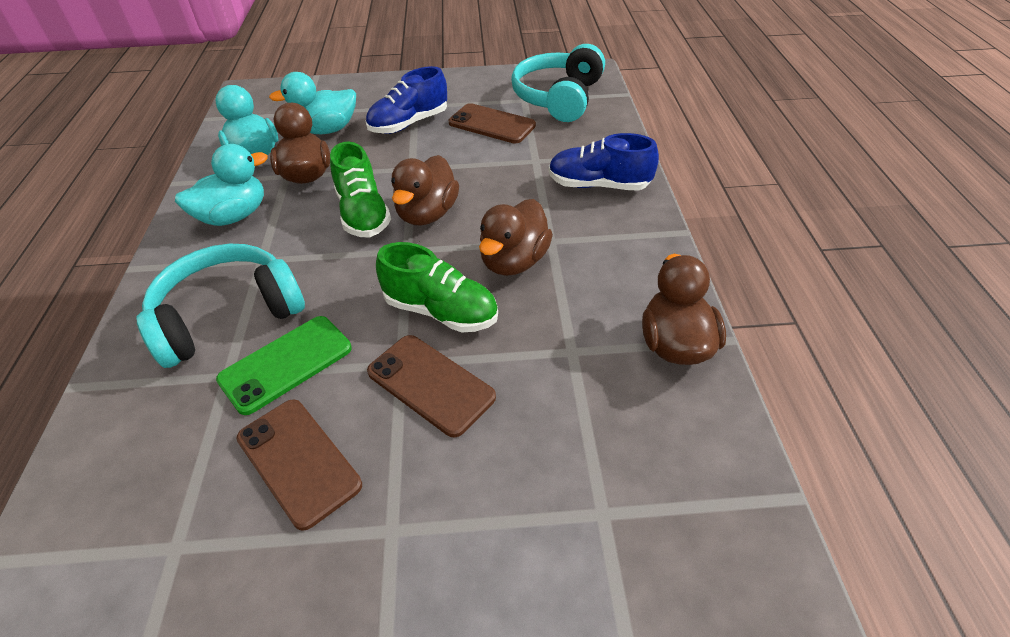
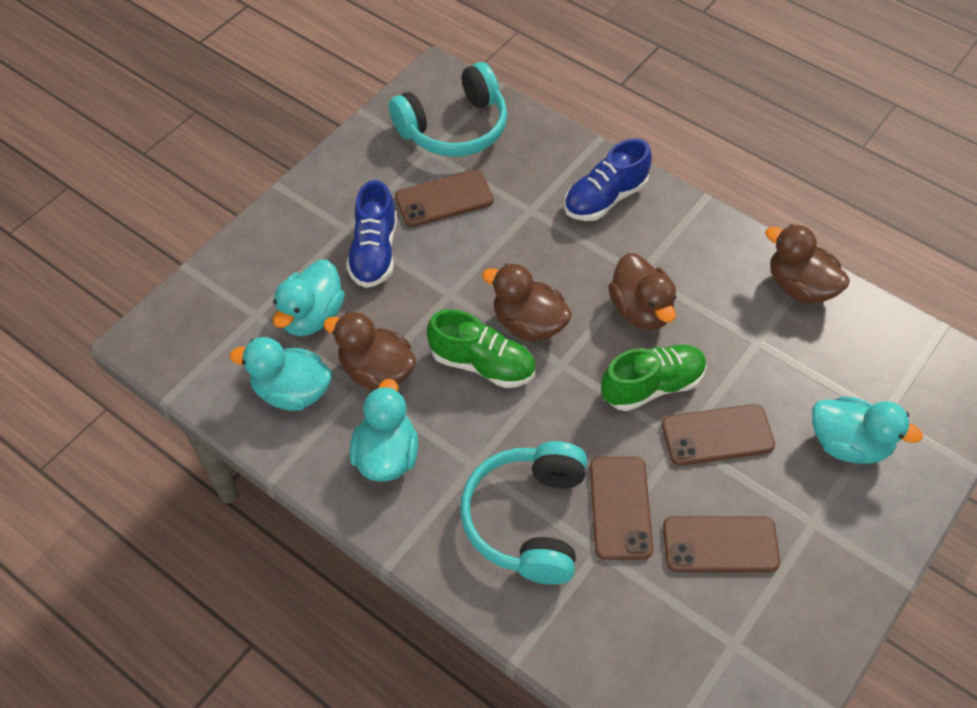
camera: 50 degrees left, 10 degrees up
(286, 364) = (620, 507): green phone -> brown phone
(427, 214) = (528, 323): brown duck -> brown duck turned 150 degrees clockwise
(528, 500) = (848, 444): none -> turquoise duck
(558, 98) = (454, 128): turquoise headphones -> turquoise headphones turned 90 degrees counterclockwise

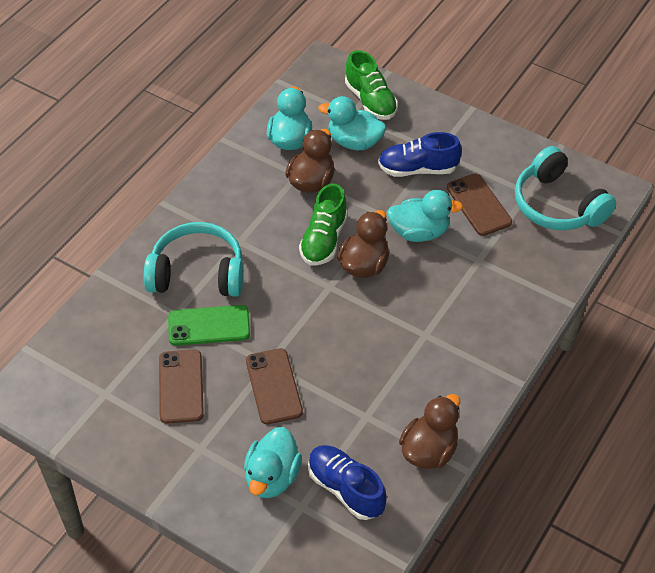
camera: 85 degrees right, 5 degrees down
(386, 455) = (244, 194): turquoise duck -> turquoise duck (419, 232)
(605, 198) = (501, 309): blue shoe -> blue shoe (345, 489)
(620, 507) = (209, 325): brown phone -> green phone
(641, 310) = (387, 336): brown duck -> none
(652, 386) = (315, 344): green shoe -> green shoe (370, 101)

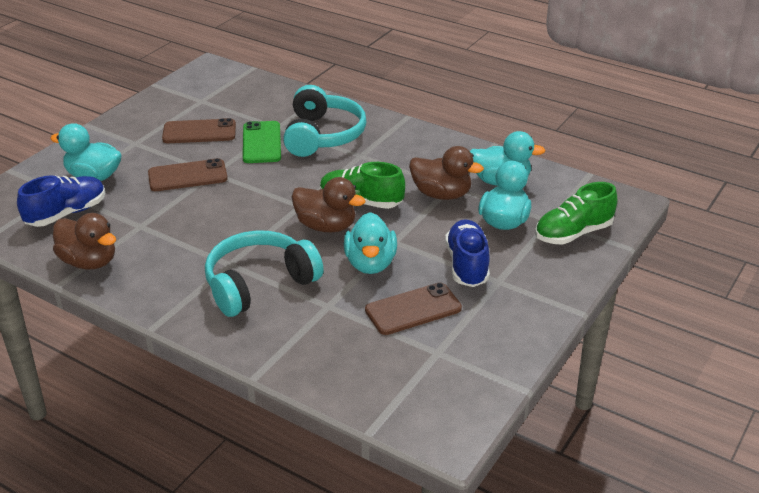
camera: 90 degrees right, 15 degrees down
(557, 205) = (415, 377): turquoise headphones -> turquoise headphones (259, 284)

